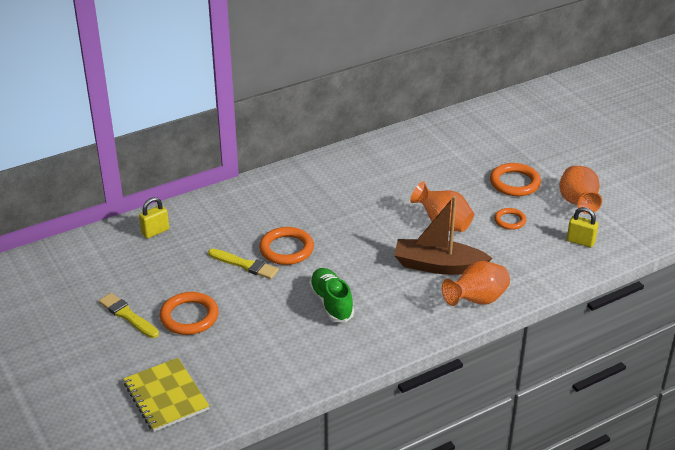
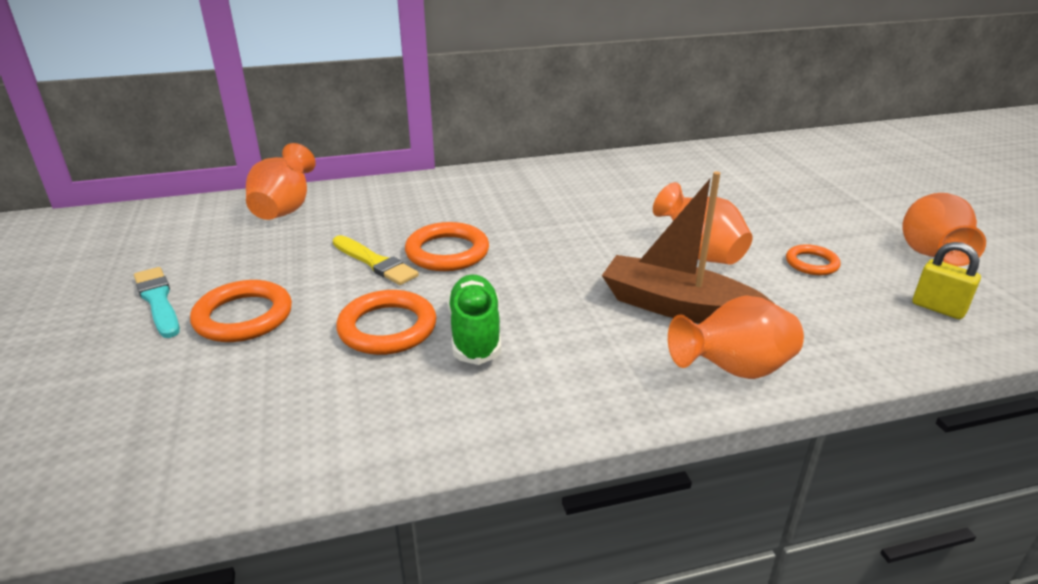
camera: 15 degrees right, 5 degrees down
(127, 316) = (158, 301): yellow brush -> turquoise brush
(155, 232) = (285, 209): yellow padlock -> orange vase
(166, 396) = (100, 435): yellow notebook -> none
(514, 183) = (825, 219): orange ring -> orange ring (387, 328)

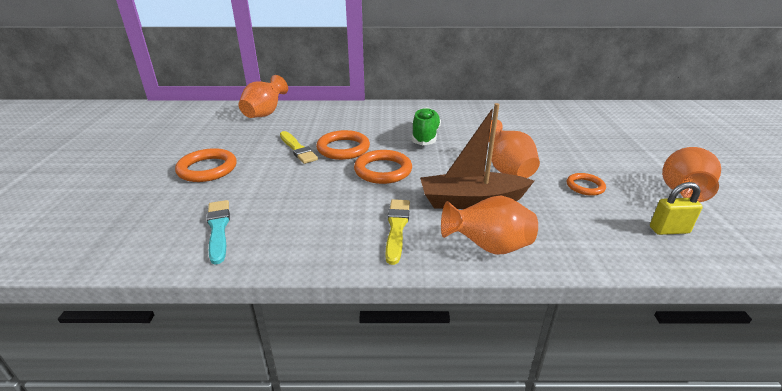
camera: 15 degrees right, 0 degrees up
(158, 301) = (169, 154): turquoise brush -> turquoise brush (218, 229)
(387, 328) = (282, 187): orange ring -> orange ring (383, 170)
(475, 333) = (332, 198): green shoe -> green shoe (425, 136)
(596, 364) = (397, 228): none -> yellow brush
(677, 307) = (471, 201): brown boat -> brown boat turned 45 degrees counterclockwise
(938, 308) = (669, 230): yellow padlock -> yellow padlock turned 60 degrees counterclockwise

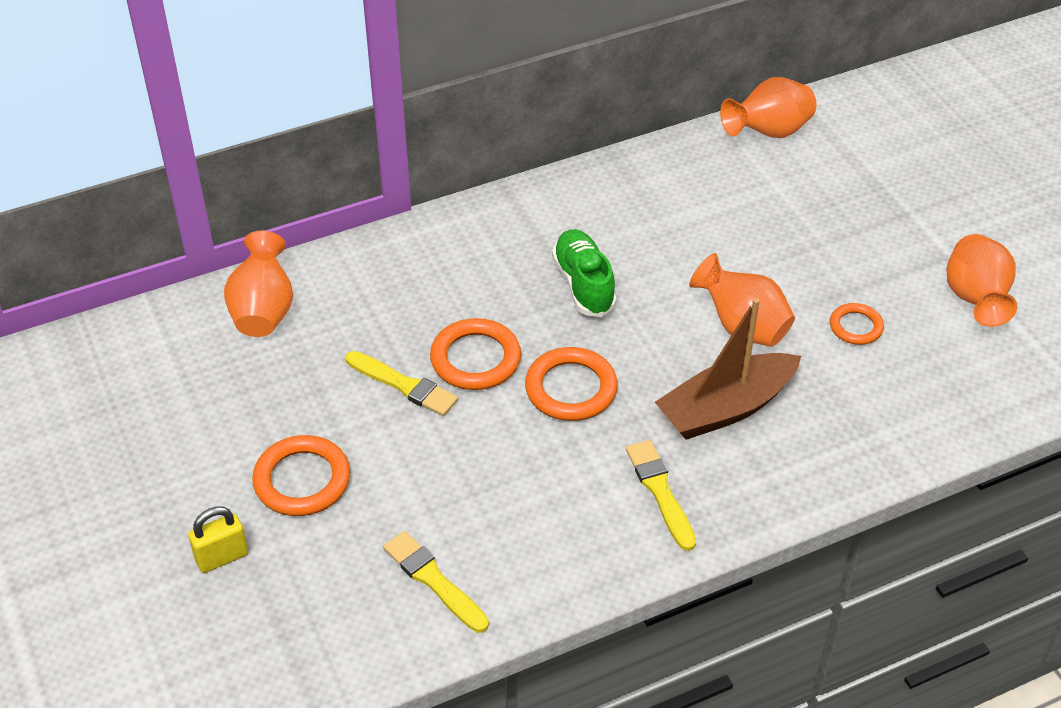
camera: 25 degrees left, 15 degrees up
(218, 229) = (434, 580): turquoise brush -> yellow brush
(488, 247) = (784, 481): orange vase -> orange vase (768, 132)
(669, 230) = (972, 376): yellow padlock -> yellow padlock (222, 557)

